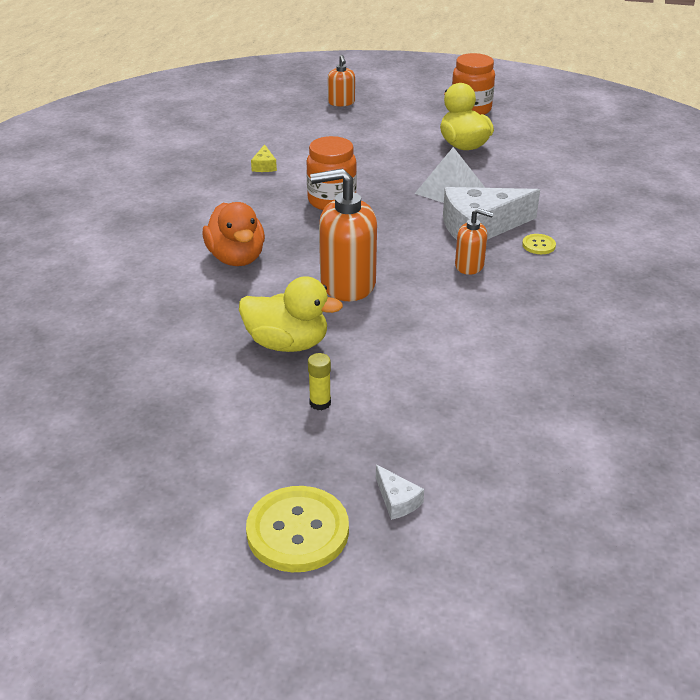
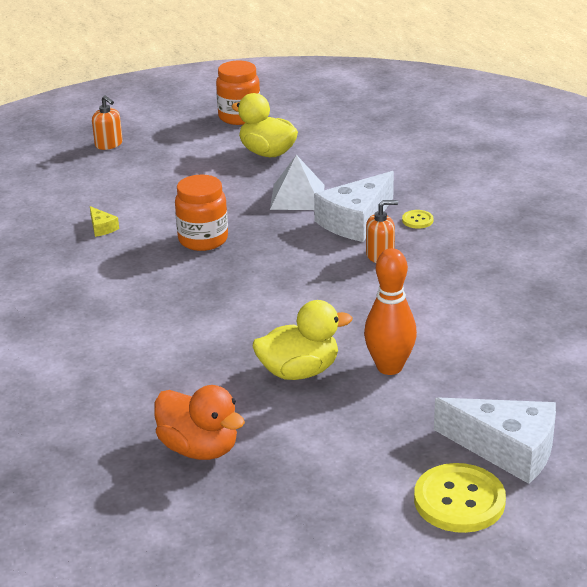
camera: 30 degrees left, 5 degrees down
(236, 258) = (173, 318): orange duck -> orange duck (199, 448)
(320, 403) = (376, 406): yellow glue stick -> none
(347, 284) = (295, 306): orange soap dispenser -> none
(370, 371) = (389, 367): none -> orange bowling pin
(397, 500) = (507, 449): white cheese -> white cheese, size x2.36

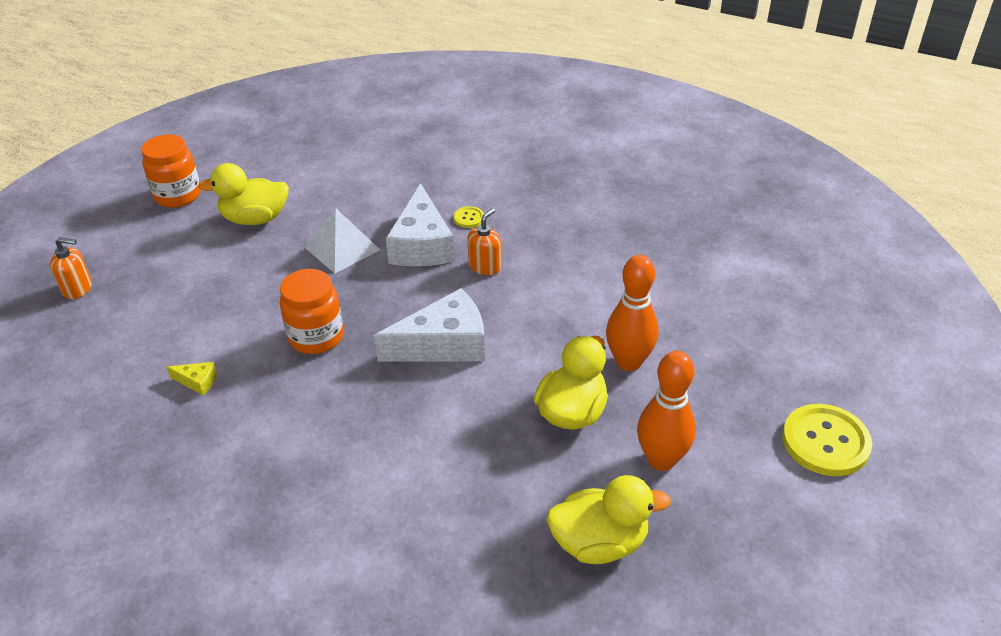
camera: 45 degrees left, 10 degrees up
(199, 448) = (599, 543): orange duck -> yellow duck
(315, 433) = (661, 460): none -> orange bowling pin
(507, 449) = (793, 376): white cheese -> white cheese (444, 344)

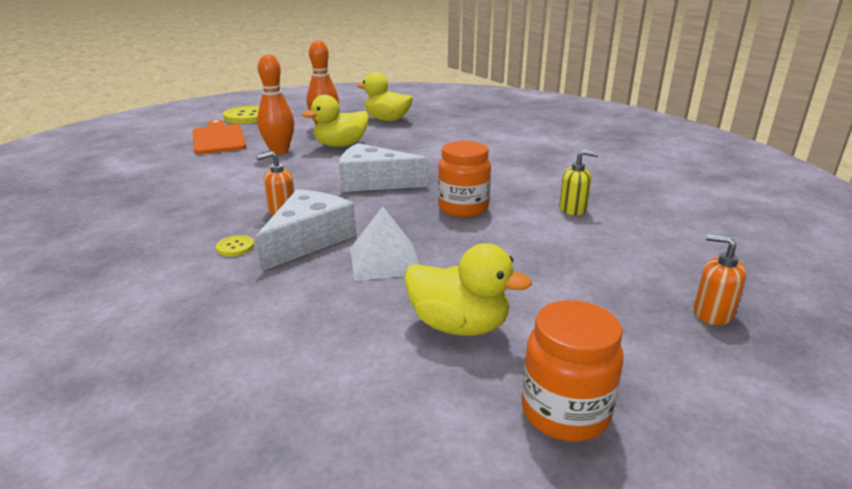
camera: 150 degrees left, 15 degrees down
(197, 382) = (573, 209): yellow cheese -> yellow soap dispenser
(748, 358) = (218, 138): none -> orange cutting board

